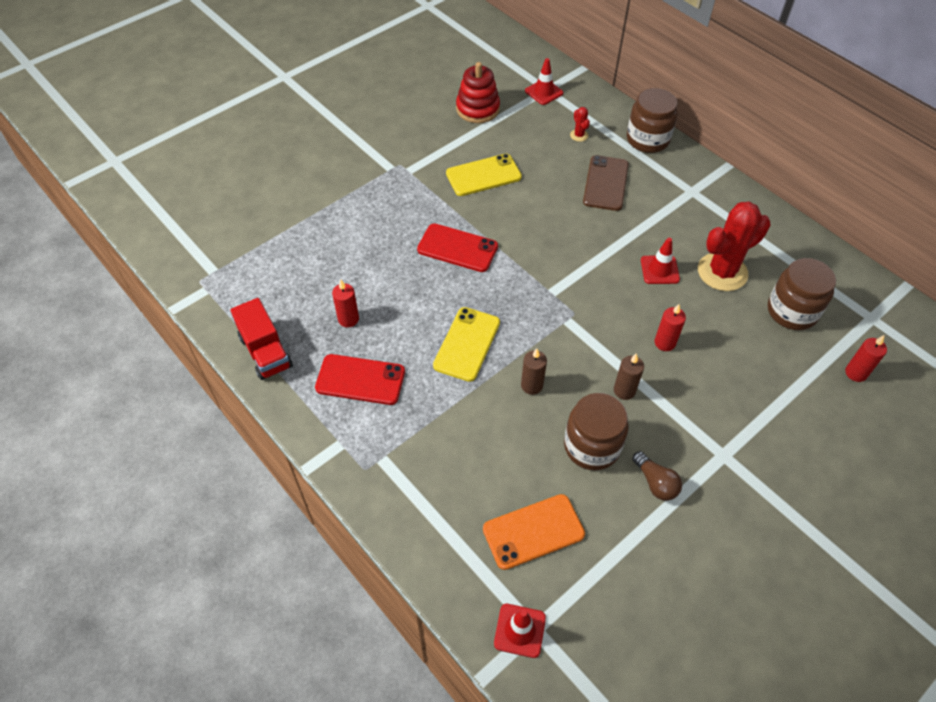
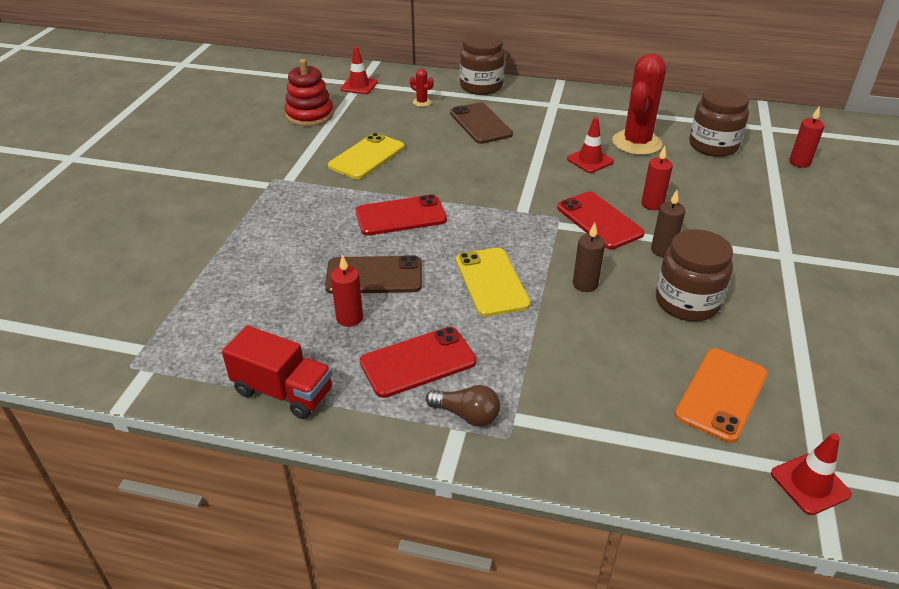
camera: 35 degrees left, 15 degrees down
(393, 292) = (374, 275): none -> brown phone
(603, 334) = (599, 221): none -> red phone
(655, 483) = (765, 301): brown light bulb -> brown light bulb (467, 415)

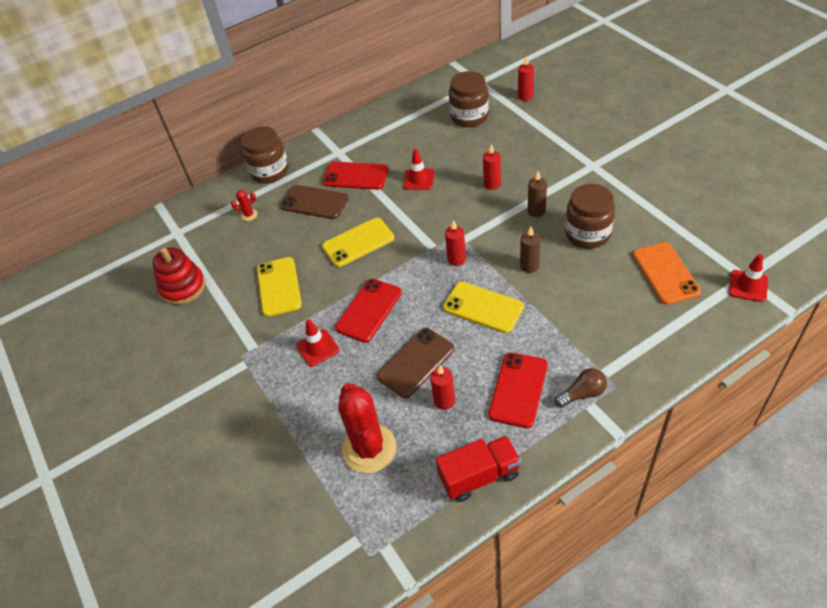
camera: 40 degrees left, 10 degrees up
(359, 86) = (180, 235): red traffic cone -> red traffic cone (317, 348)
(468, 169) = (358, 242): none -> yellow phone
(527, 233) = (456, 259): none -> red candle
(599, 221) = (481, 218): red phone -> red phone (355, 176)
(636, 143) = (427, 146): red cactus -> red cactus (369, 448)

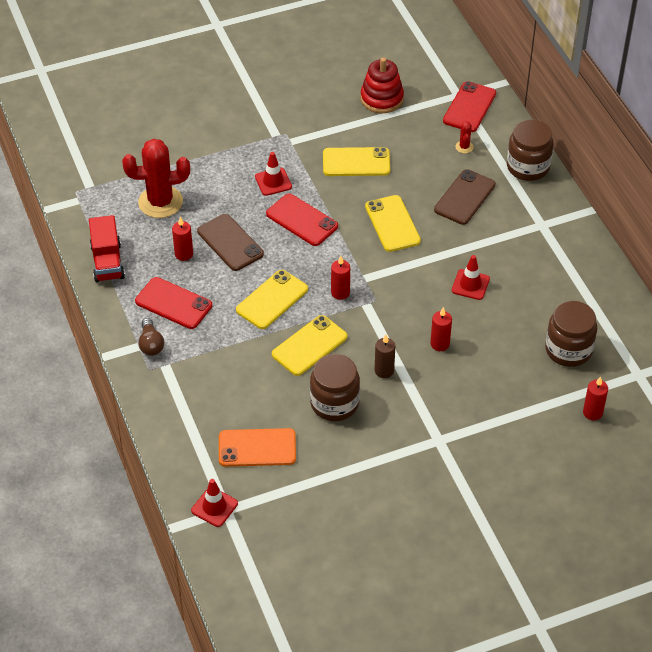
camera: 95 degrees right, 0 degrees up
(355, 176) = (495, 234): red phone -> red phone (469, 107)
(529, 266) = (309, 346): brown candle -> yellow phone

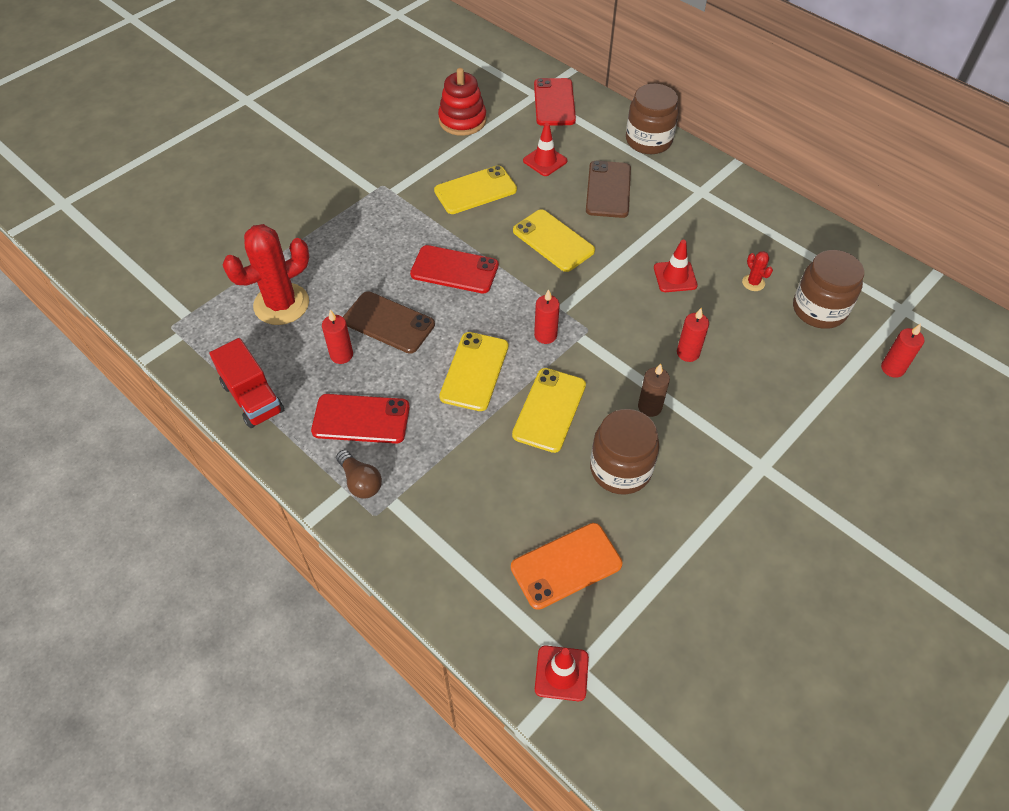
camera: 25 degrees left, 5 degrees up
(273, 182) = (398, 239): red traffic cone -> red traffic cone (545, 161)
(464, 147) = (574, 141): red cactus -> red cactus (753, 283)

